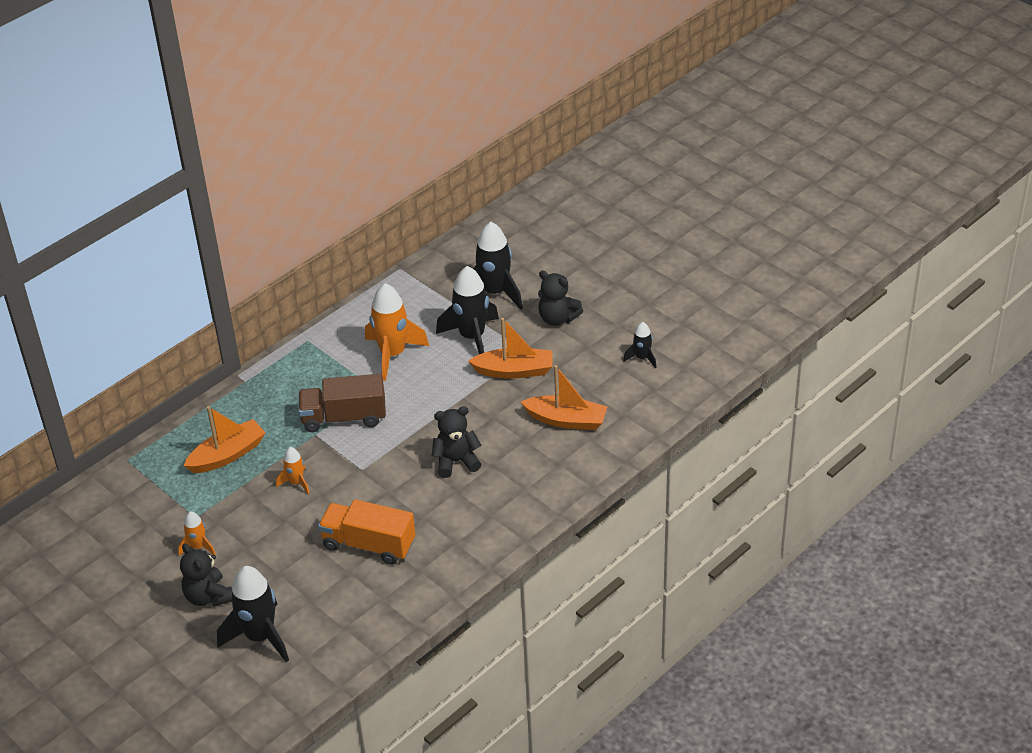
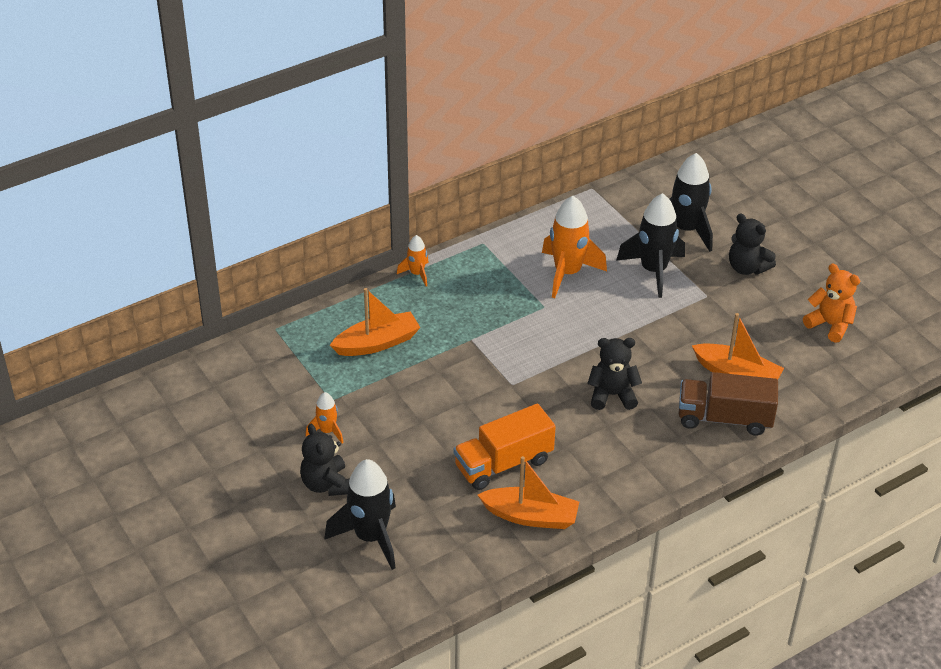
camera: 10 degrees right, 0 degrees up
(296, 483) = (441, 385): orange rocket -> orange rocket (417, 274)
(344, 417) = (504, 328): brown truck -> brown truck (724, 418)
(369, 544) = (503, 463): orange truck -> orange truck turned 60 degrees counterclockwise
(514, 371) = (691, 313): orange boat -> orange boat (530, 516)
(642, 358) = (830, 325): black rocket -> orange teddy bear

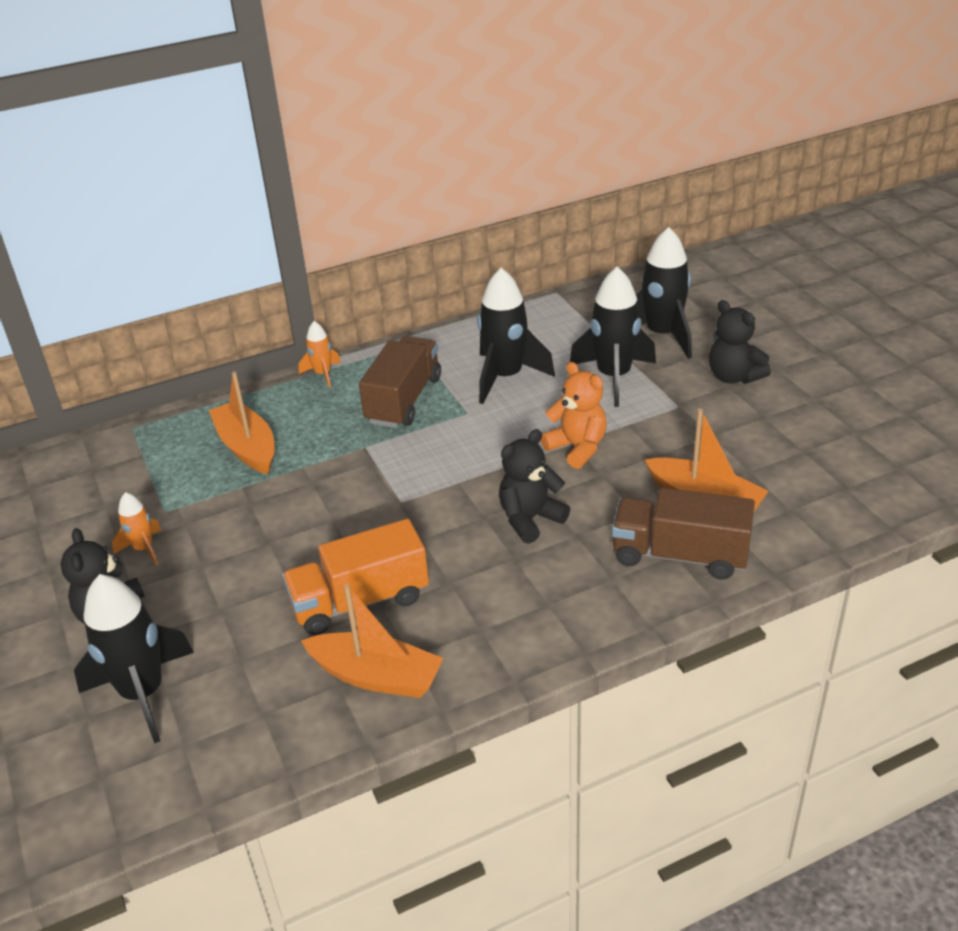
camera: 10 degrees right, 5 degrees down
(377, 343) = (247, 447): orange boat -> orange boat turned 105 degrees counterclockwise
(490, 296) = (404, 400): none -> brown truck
(567, 273) = (505, 377): orange rocket -> black rocket
(612, 395) = (530, 519): black teddy bear -> black teddy bear turned 45 degrees counterclockwise
(830, 325) = (838, 444): orange teddy bear -> orange teddy bear (577, 448)

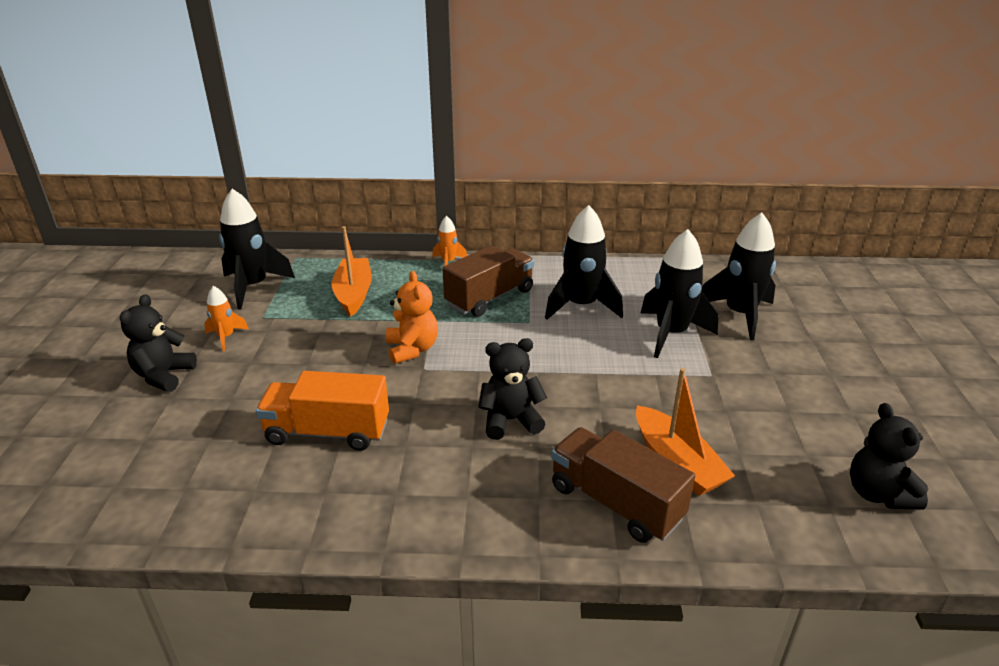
camera: 25 degrees right, 5 degrees down
(143, 693) = (128, 436): black rocket -> black rocket (253, 287)
(376, 676) = (286, 496): orange boat -> none
(577, 448) = (596, 378): orange teddy bear -> orange teddy bear (412, 349)
(734, 377) = (782, 368): black teddy bear -> black teddy bear (878, 493)

